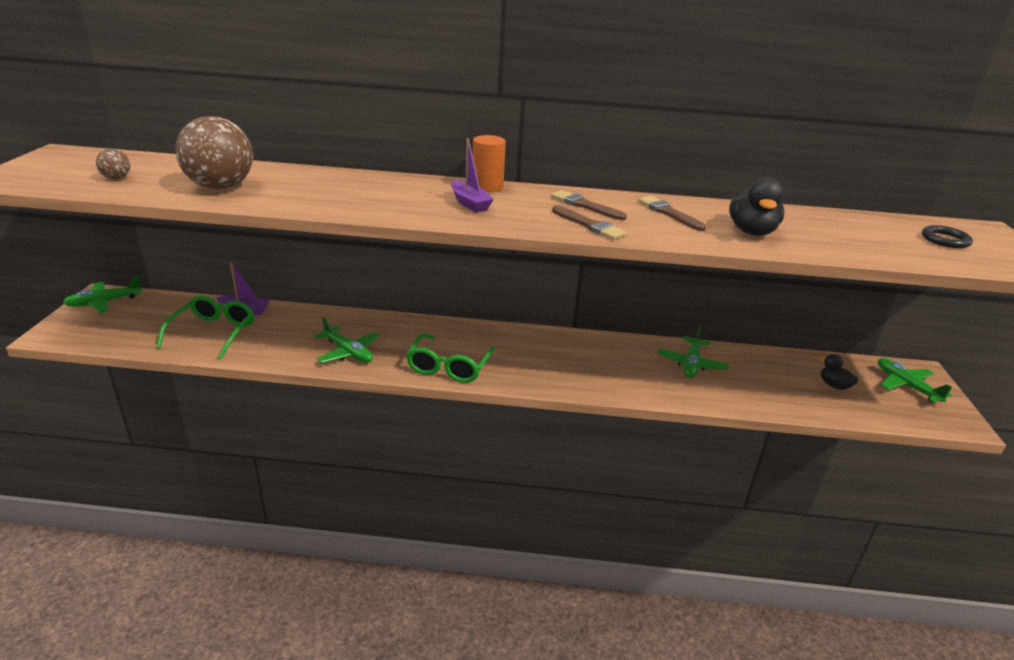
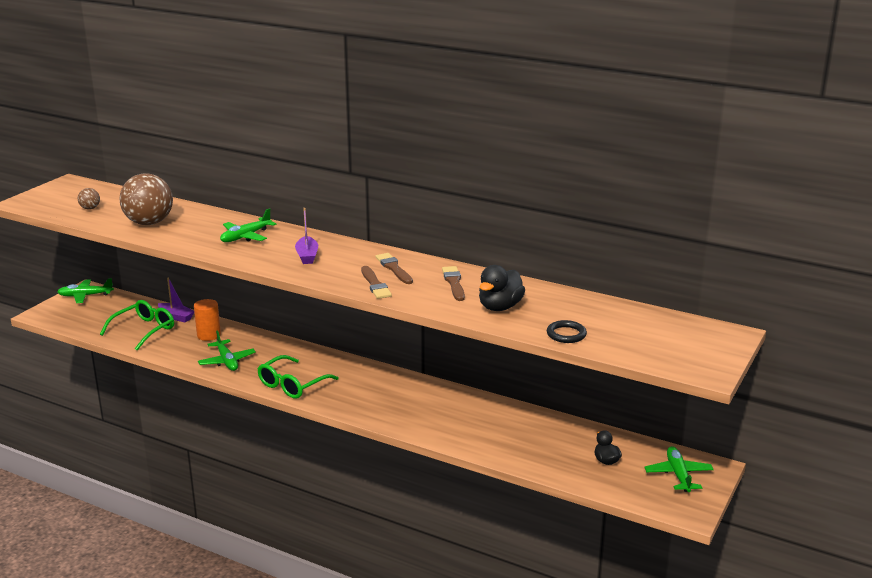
camera: 25 degrees right, 5 degrees down
(487, 187) = (337, 243): orange cylinder -> orange cylinder (209, 335)
(691, 364) = (493, 420): green plane -> green plane (245, 237)
(945, 240) = (666, 337): black ring -> black ring (566, 334)

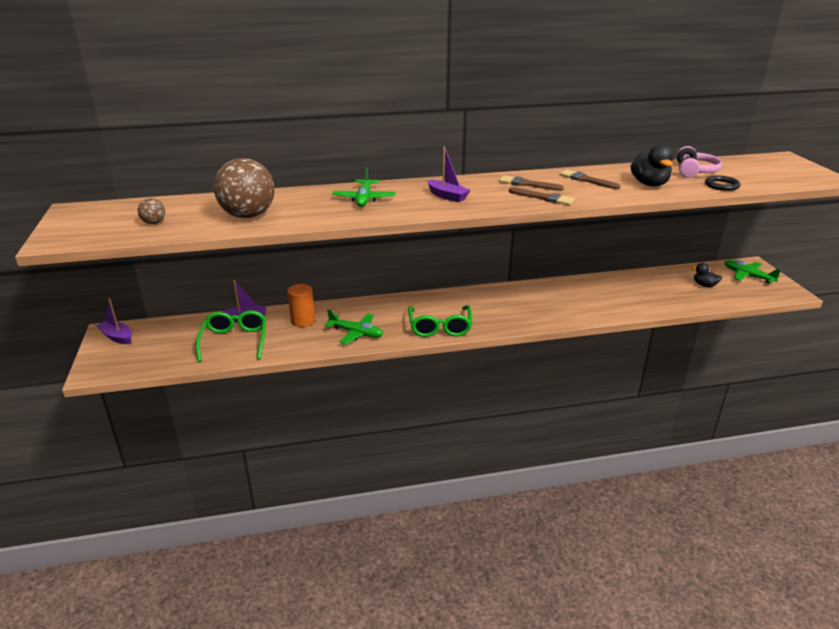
camera: 40 degrees left, 5 degrees up
(85, 296) = (117, 337): green plane -> purple boat
(582, 312) = (694, 171): none -> pink headphones

